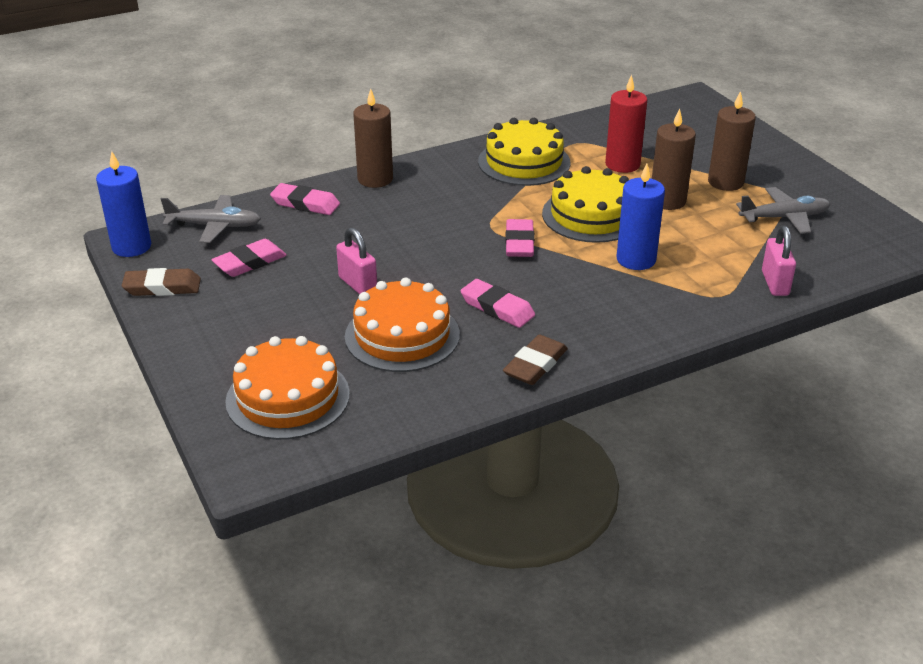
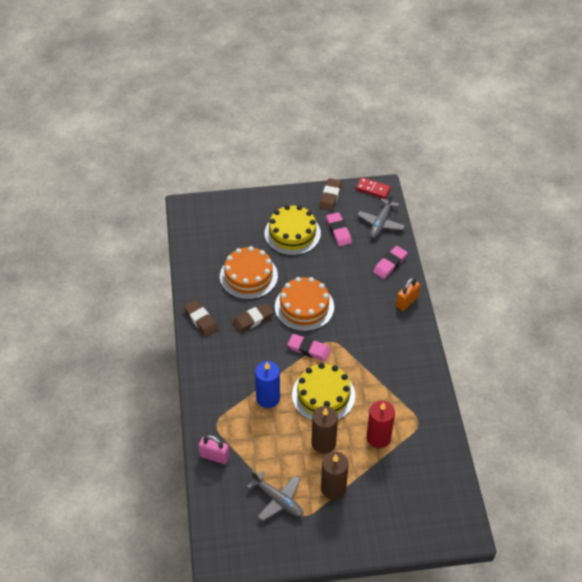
camera: 110 degrees right, 15 degrees up
(131, 247) = (373, 189): blue candle -> red domino
(288, 397) = (224, 226): orange cake -> orange cake (304, 307)
(358, 285) = (299, 269): pink padlock -> none
(375, 179) = (407, 302): brown candle -> orange padlock
(497, 308) = (253, 319): pink eraser -> brown eraser
(524, 162) = (401, 383): yellow cake -> yellow cake (292, 233)
(784, 218) = (278, 499): grey plane -> grey plane turned 60 degrees counterclockwise

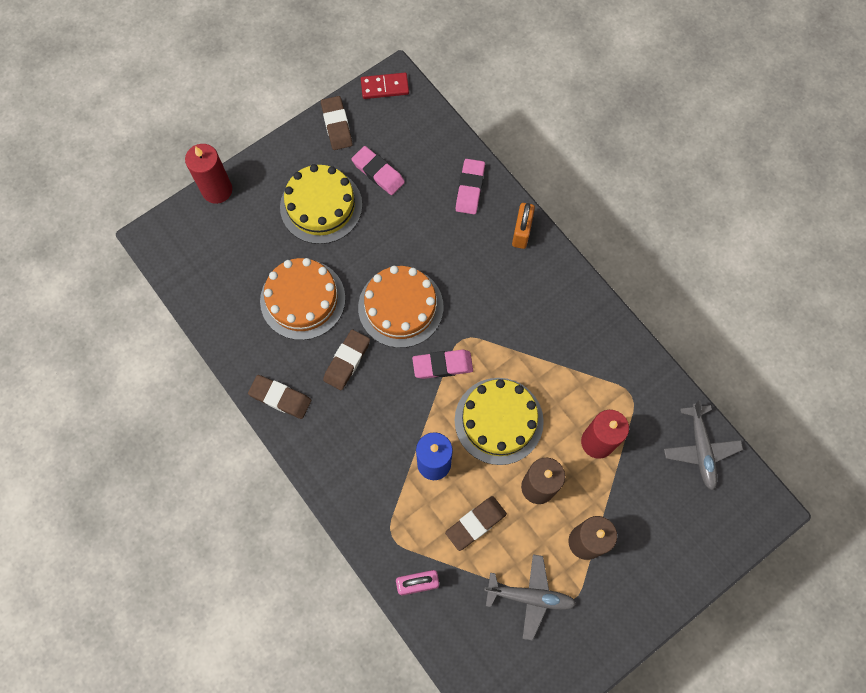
camera: 30 degrees left, 20 degrees up
(237, 199) = (217, 190): none -> red candle
(271, 443) = (475, 523): none -> brown eraser
(380, 222) = (423, 133): grey plane -> grey plane (700, 449)

